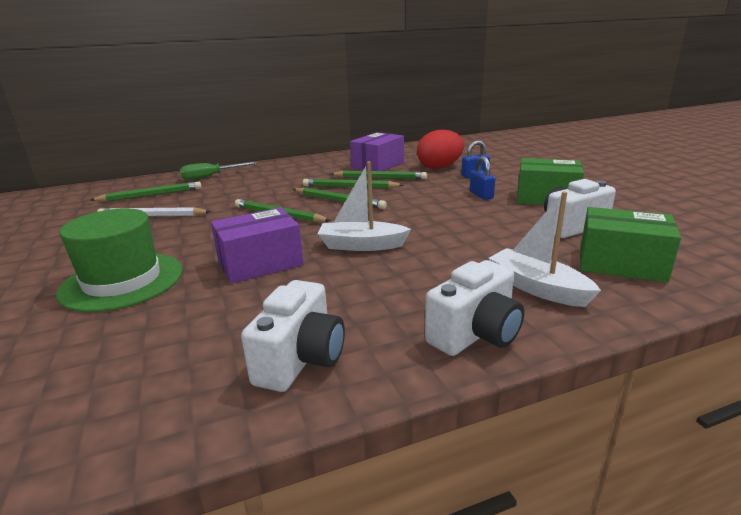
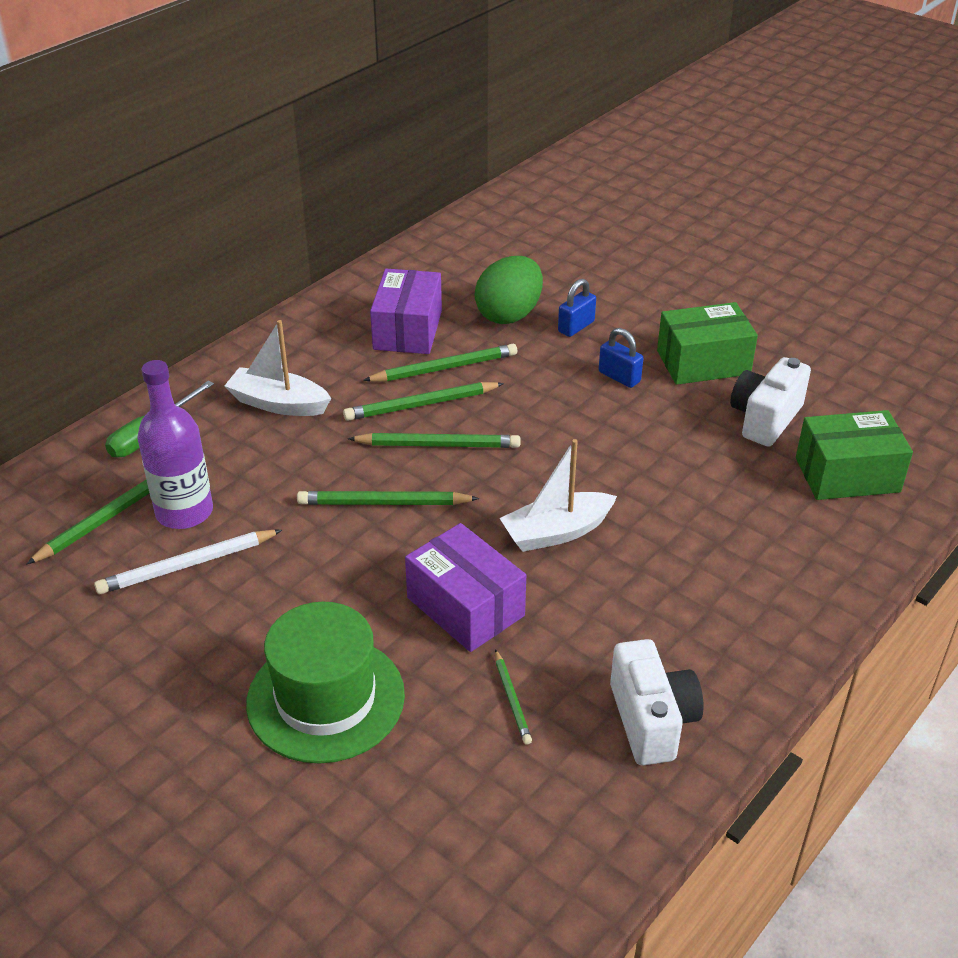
camera: 30 degrees left, 15 degrees up
(182, 200) = (184, 512): none -> purple bottle
(221, 314) = (512, 699): none -> green pencil
(260, 263) = (465, 606): purple box -> purple box turned 75 degrees counterclockwise
(439, 167) = (509, 315): red egg -> green egg
(475, 334) = (778, 627): white camera -> none
(537, 288) = (792, 542): white boat -> white boat (278, 403)

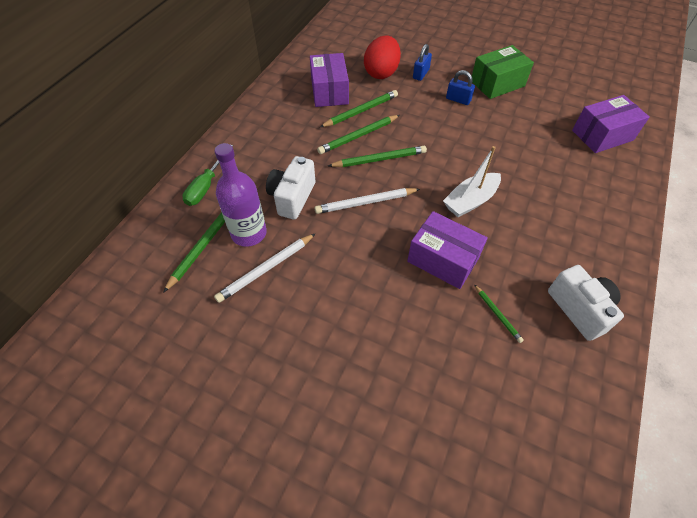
camera: 15 degrees left, 15 degrees up
(278, 403) = (275, 151): white boat -> none
(326, 698) = (390, 341): green hat -> none
(383, 503) = (365, 202): green pencil -> white pencil
(509, 315) = (381, 73): green egg -> red egg
(765, 419) = (545, 110): white camera -> white camera (292, 197)
(847, 475) = (602, 135): green box -> purple box

